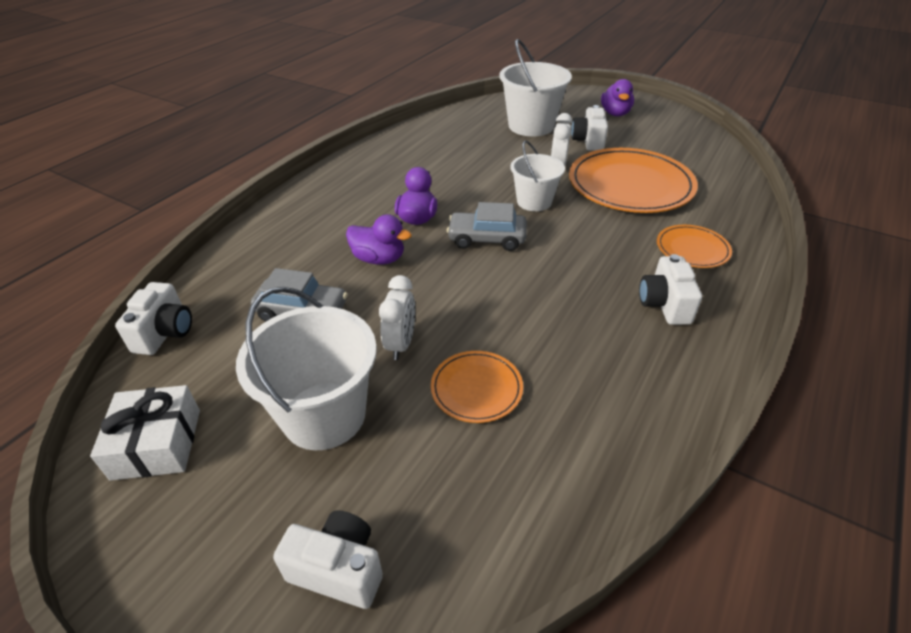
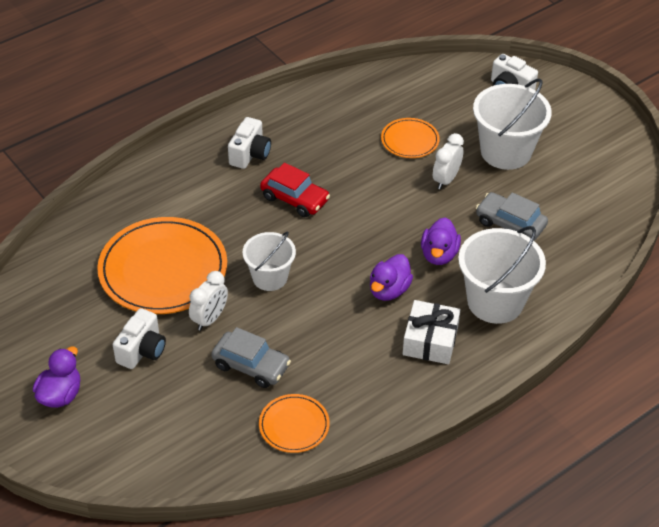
camera: 160 degrees left, 5 degrees up
(157, 444) = (604, 164): white gift -> white gift (430, 340)
(165, 333) = (612, 236): white camera -> none
(379, 259) = (439, 255): purple duck -> purple duck turned 120 degrees counterclockwise
(487, 239) = (339, 248): grey car -> grey car (251, 366)
(531, 126) = (183, 404): white bucket -> white bucket (495, 301)
(568, 270) = (295, 199): none -> red car
(692, 249) = (183, 188): orange plate -> orange plate (294, 425)

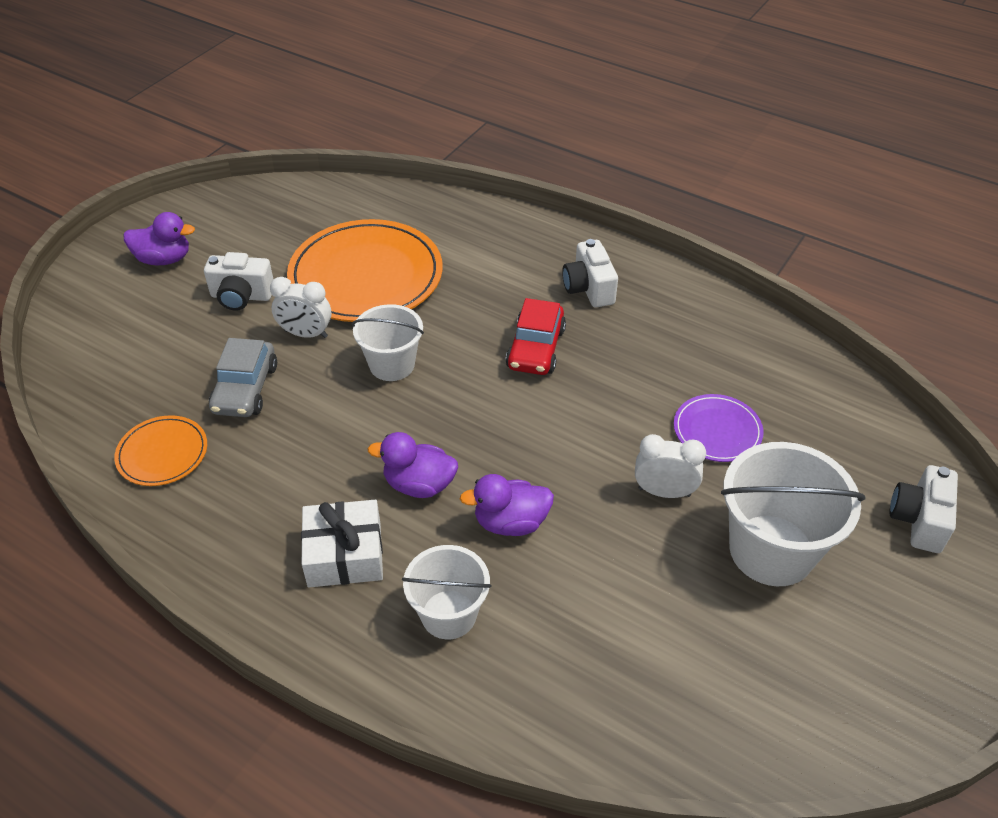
camera: 70 degrees right, 0 degrees up
(250, 154) = (589, 288): white camera -> white camera turned 75 degrees clockwise
(410, 140) = (717, 431): orange plate -> purple plate
(495, 301) = (448, 614): white bucket -> white bucket, size x0.63
(510, 224) = (618, 594): grey car -> none

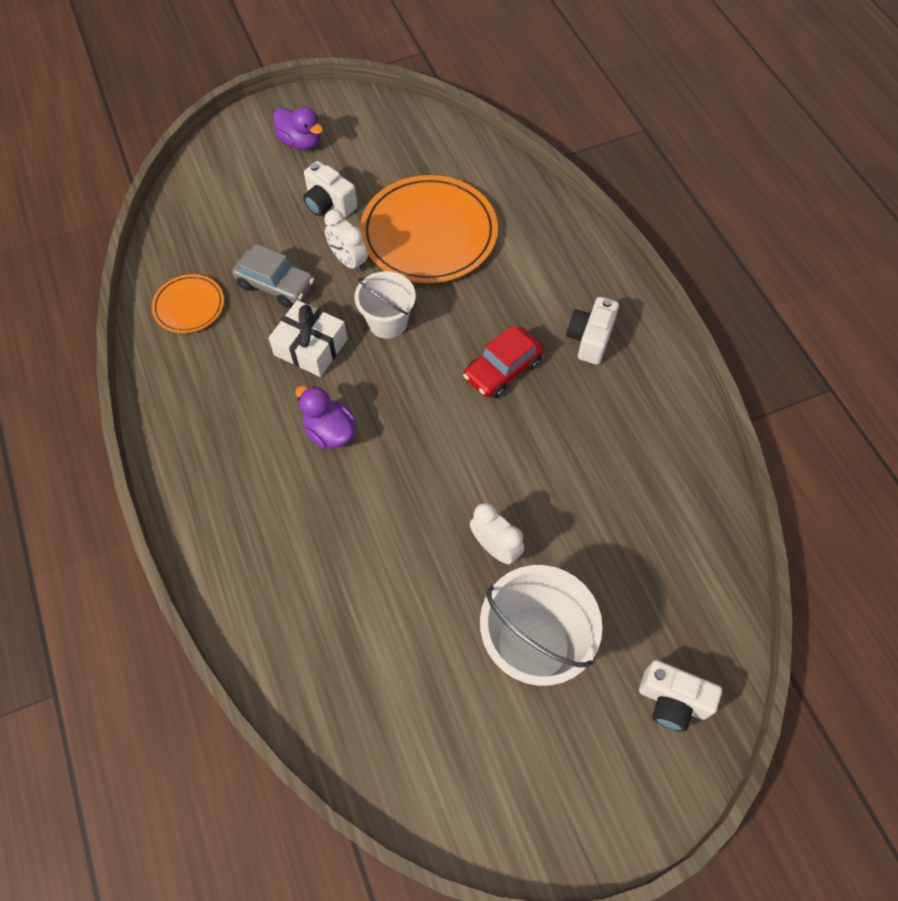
camera: 35 degrees right, 15 degrees up
(245, 389) = (275, 285): grey car -> grey car turned 105 degrees counterclockwise
(344, 554) = (242, 454): white gift -> white gift (311, 347)
(448, 614) = (272, 542): white bucket -> none
(510, 522) = (367, 501): purple duck -> none
(717, 431) = (581, 524): purple plate -> none
(919, 520) = (672, 701): white camera -> white camera turned 120 degrees counterclockwise

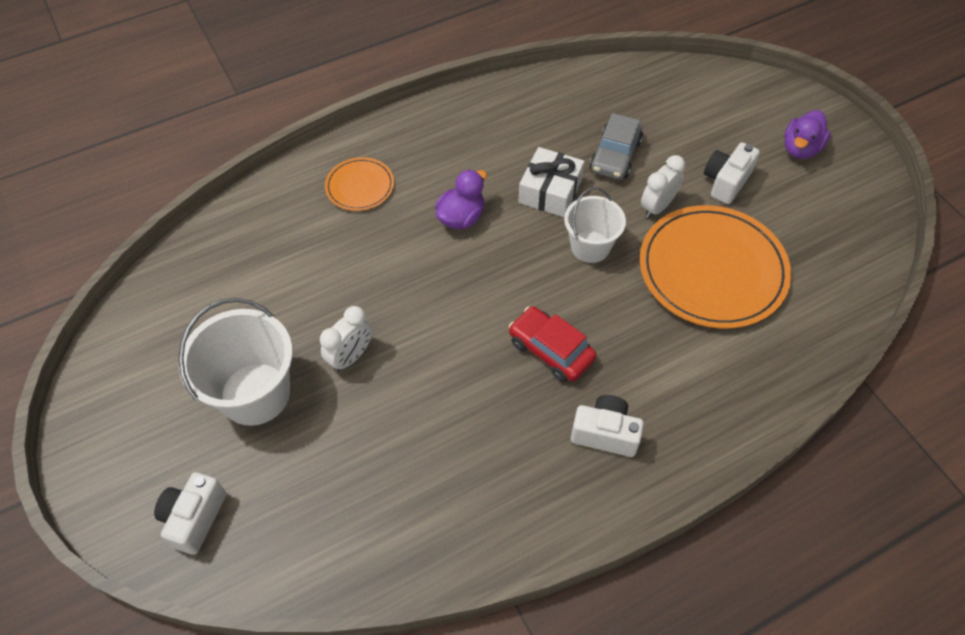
camera: 85 degrees right, 5 degrees down
(189, 306) = (578, 101): orange plate -> orange plate (360, 186)

